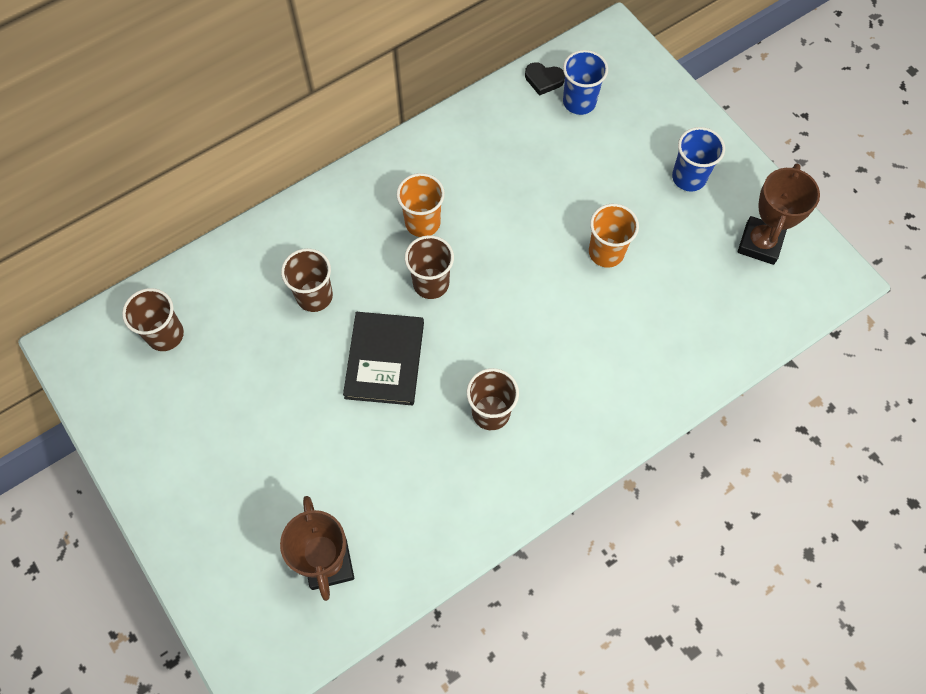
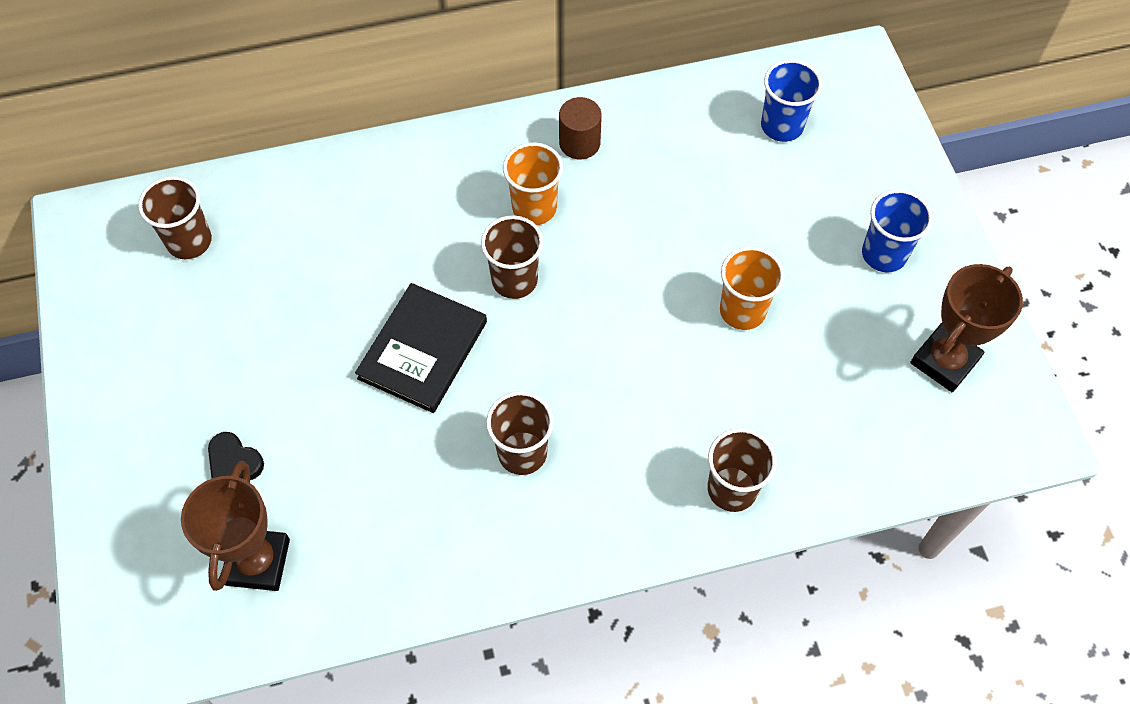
camera: 20 degrees right, 5 degrees down
(314, 296) = (373, 252): brown cup -> brown cup (732, 489)
(435, 161) = (579, 143): none -> brown cylinder
(543, 80) = (748, 88): black heart -> black heart (234, 461)

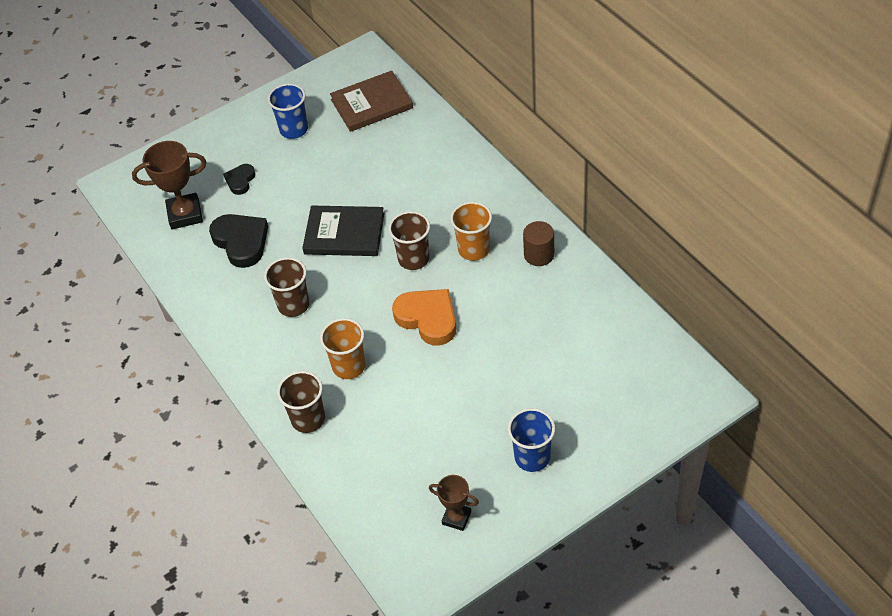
camera: 75 degrees right, 10 degrees down
(189, 241) = (371, 104): brown cup -> brown book
(362, 492) = (241, 242): none -> black heart
(625, 295) = (428, 318): none -> orange heart
(742, 311) = (445, 386): orange cup -> orange cup (349, 366)
(782, 126) = (617, 363): blue cup -> blue cup (294, 129)
(944, 361) = (456, 518): brown trophy -> brown trophy, size x0.59

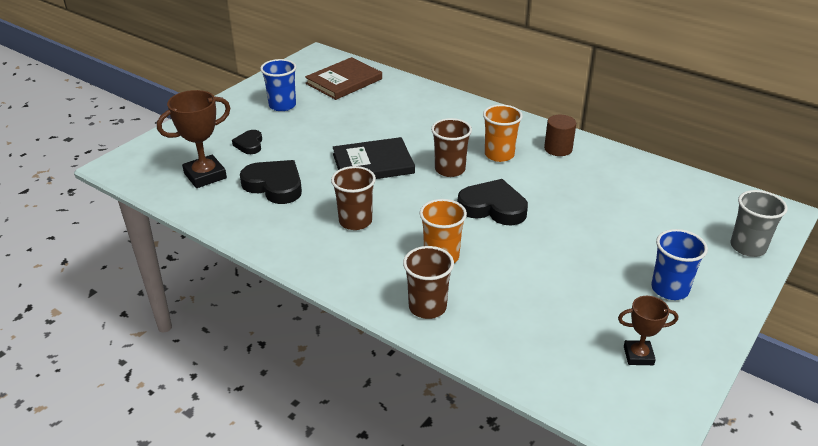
camera: 25 degrees left, 15 degrees down
(428, 318) = (493, 207): orange heart -> black heart
(643, 429) = (748, 247): none -> grey cup

